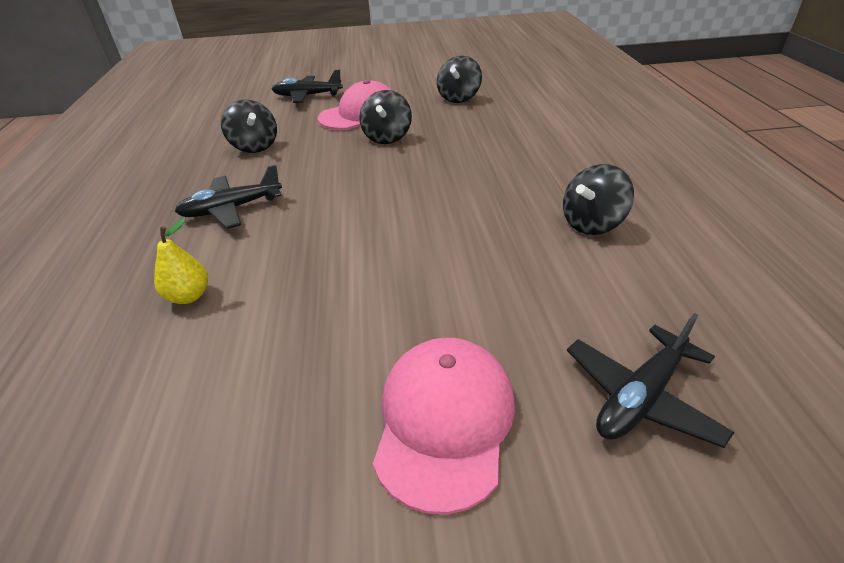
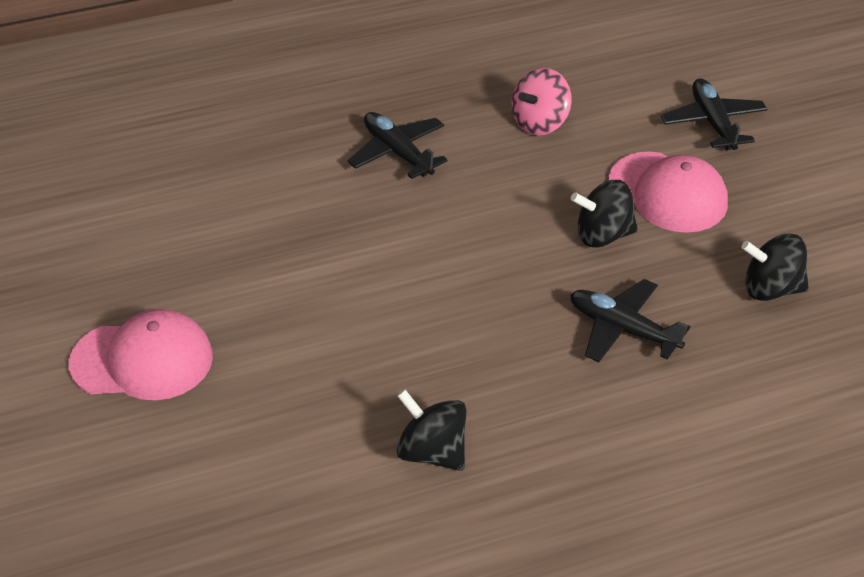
camera: 75 degrees right, 5 degrees up
(189, 296) = (259, 175): yellow pear -> none
(254, 146) = (540, 123): black spinning top -> pink spinning top
(641, 397) = (175, 479): black plane -> black plane (622, 329)

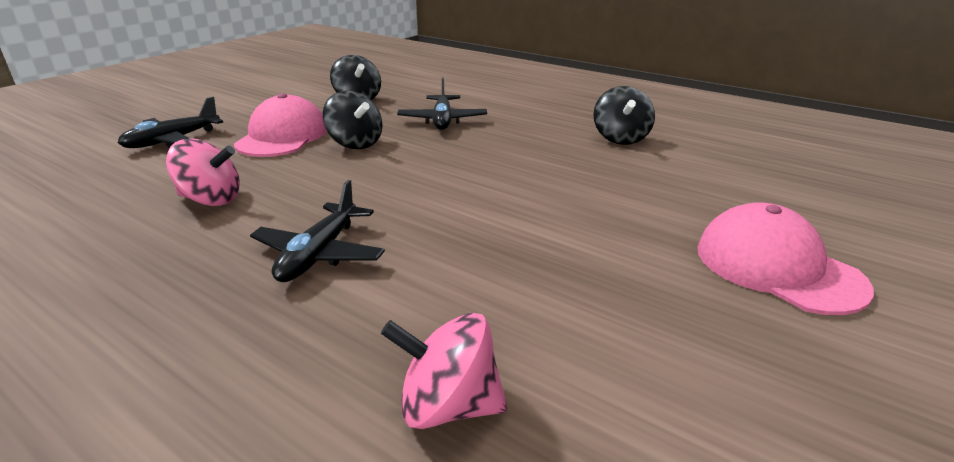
camera: 125 degrees left, 15 degrees down
(210, 152) = (448, 406): none -> pink spinning top

